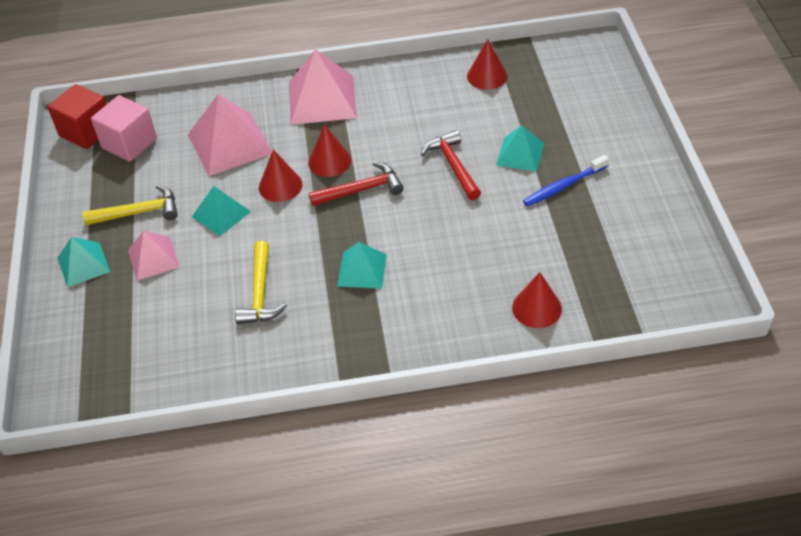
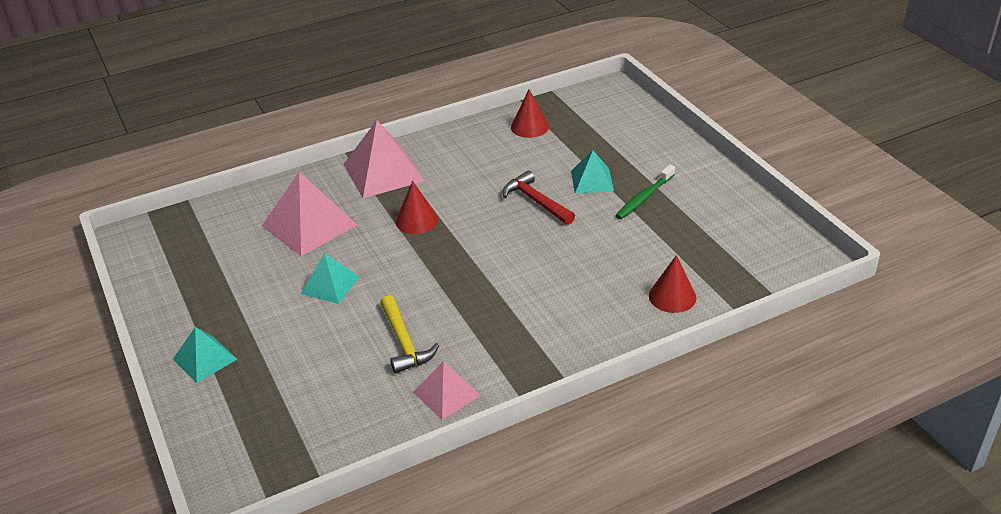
camera: 20 degrees left, 10 degrees down
(86, 131) = (152, 243): red cube -> none
(129, 143) = (203, 244): pink cube -> none
(139, 212) = (243, 301): yellow hammer -> none
(153, 258) = (278, 337): pink pyramid -> pink pyramid (446, 393)
(280, 186) = (378, 250): red cone -> none
(361, 190) = (459, 237): red hammer -> none
(362, 270) = (494, 301): turquoise pyramid -> none
(564, 186) = (644, 197): blue toothbrush -> green toothbrush

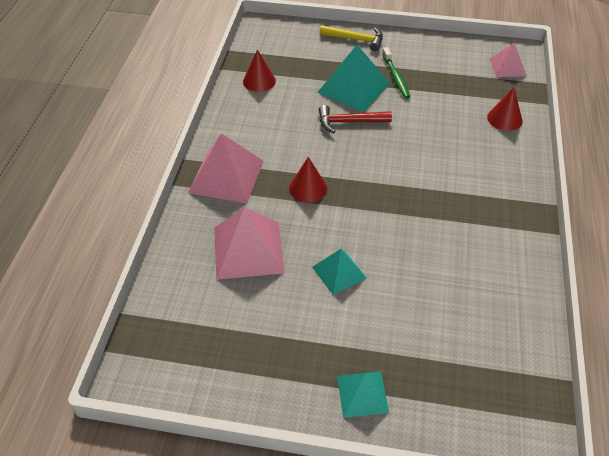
camera: 55 degrees left, 10 degrees up
(404, 342) = (444, 262): yellow hammer -> yellow hammer (355, 40)
(446, 393) = (517, 266): pink pyramid -> pink pyramid (507, 67)
(592, 180) = (354, 87): turquoise pyramid -> turquoise pyramid, size x1.70

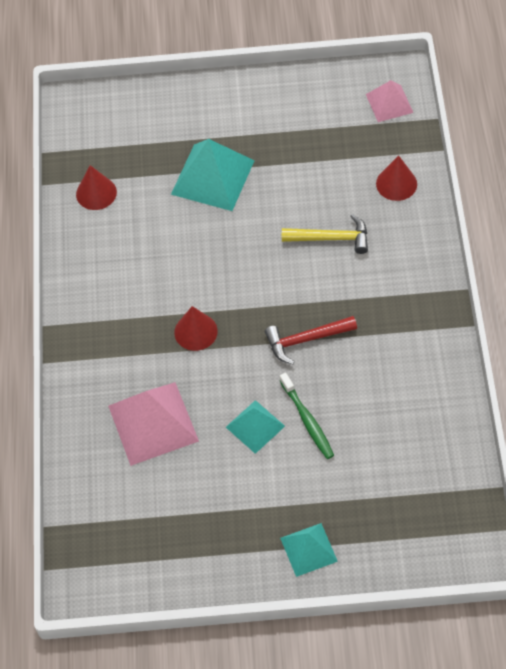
camera: 10 degrees left, 10 degrees up
(226, 176) = (100, 338): pink pyramid -> none
(349, 122) = (219, 230): red hammer -> red hammer (306, 340)
(355, 40) = (197, 100): yellow hammer -> yellow hammer (331, 238)
(396, 77) = (259, 149): green toothbrush -> green toothbrush (307, 420)

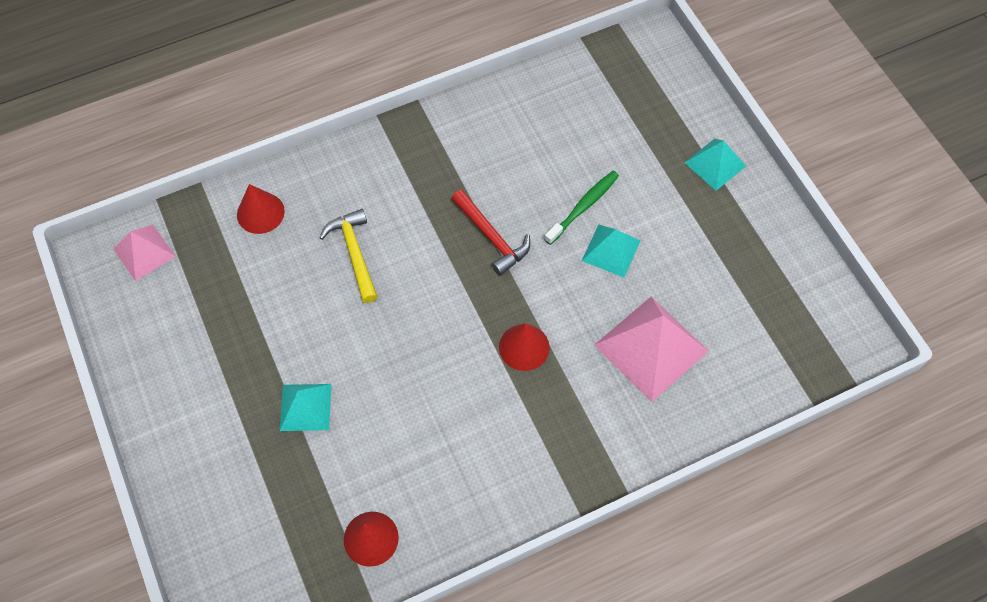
camera: 115 degrees left, 5 degrees up
(213, 177) = (305, 407): turquoise pyramid -> turquoise pyramid, size x0.59

